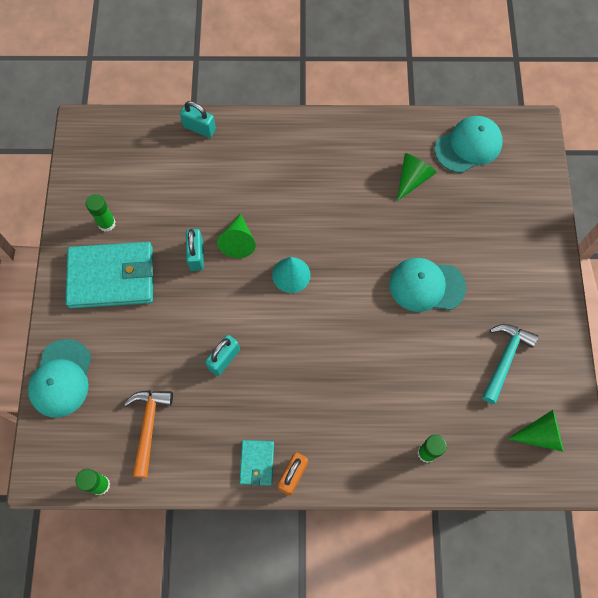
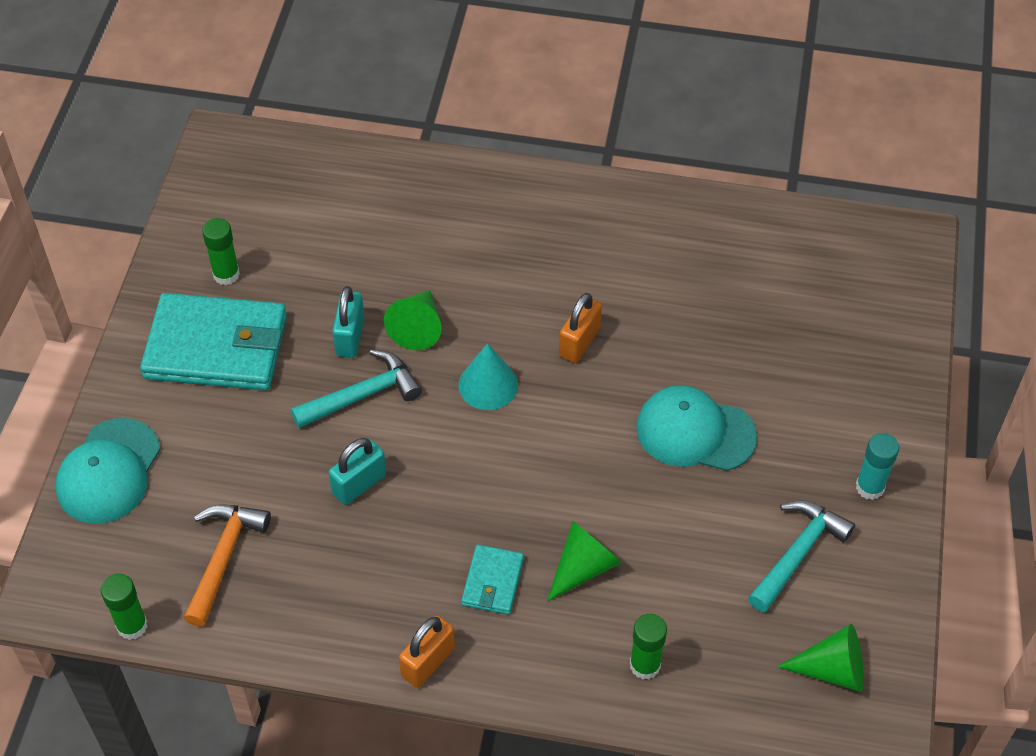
camera: 10 degrees right, 15 degrees down
(199, 128) = (394, 167): turquoise padlock -> none
(213, 295) = (363, 395): none -> turquoise hammer
(257, 463) = (376, 635): turquoise wallet -> turquoise wallet (492, 582)
(342, 235) = (579, 342): none -> orange padlock
(412, 178) = (705, 281): green cone -> green cone (584, 567)
(468, 146) = (802, 249): turquoise cap -> none
(540, 305) = (870, 487): none -> turquoise glue stick

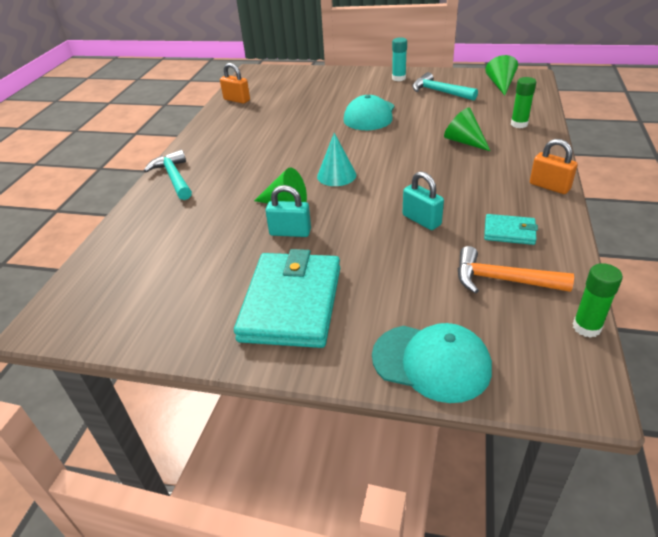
camera: 85 degrees left, 15 degrees down
(226, 274) = (211, 304): green glue stick -> none
(363, 395) = (344, 223): turquoise hammer -> turquoise hammer (174, 177)
(492, 582) = (483, 168): turquoise wallet -> turquoise wallet (509, 232)
(579, 342) = (306, 147): orange padlock -> orange padlock (236, 100)

